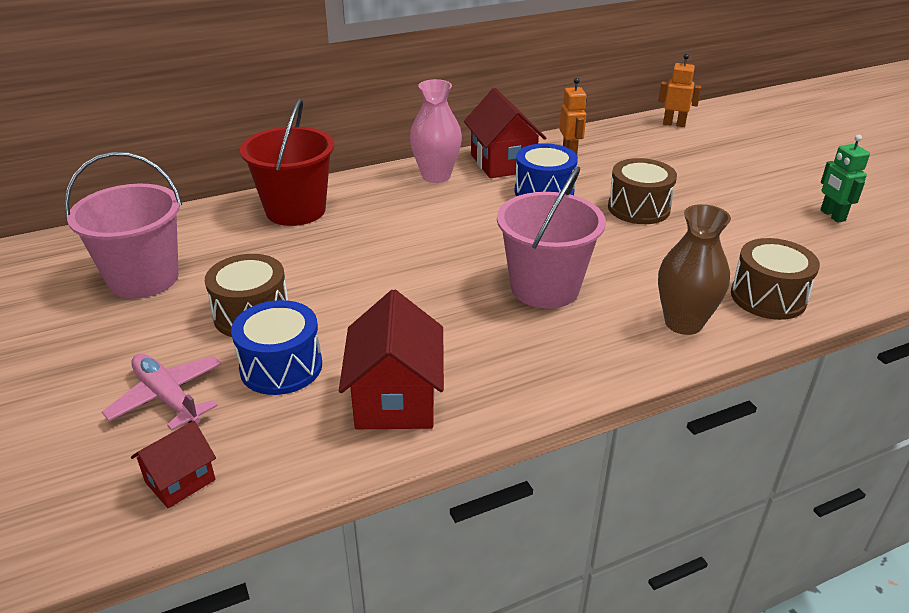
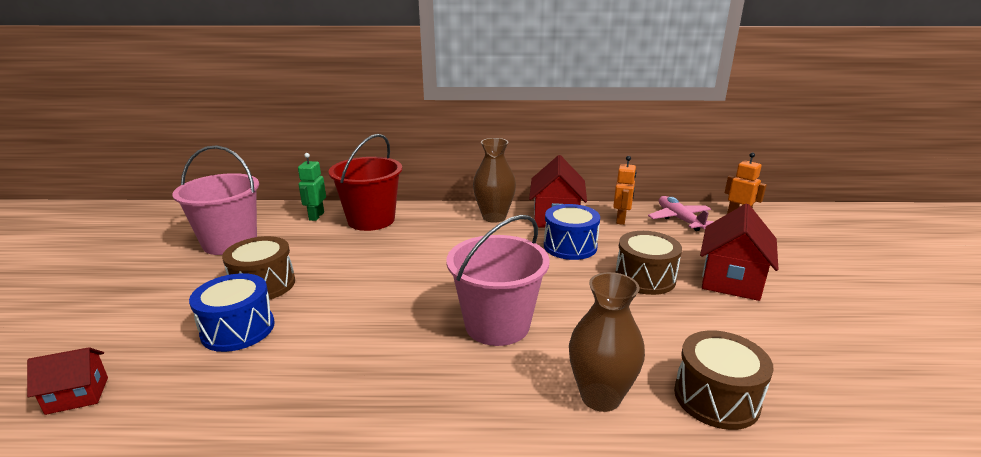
camera: 25 degrees right, 10 degrees down
(167, 397) = (146, 328): pink plane -> pink plane (679, 219)
(395, 399) = (285, 383): red house -> red house (731, 280)
(436, 176) = (494, 217): pink vase -> brown vase
(832, 215) = (856, 333): green robot -> green robot (316, 216)

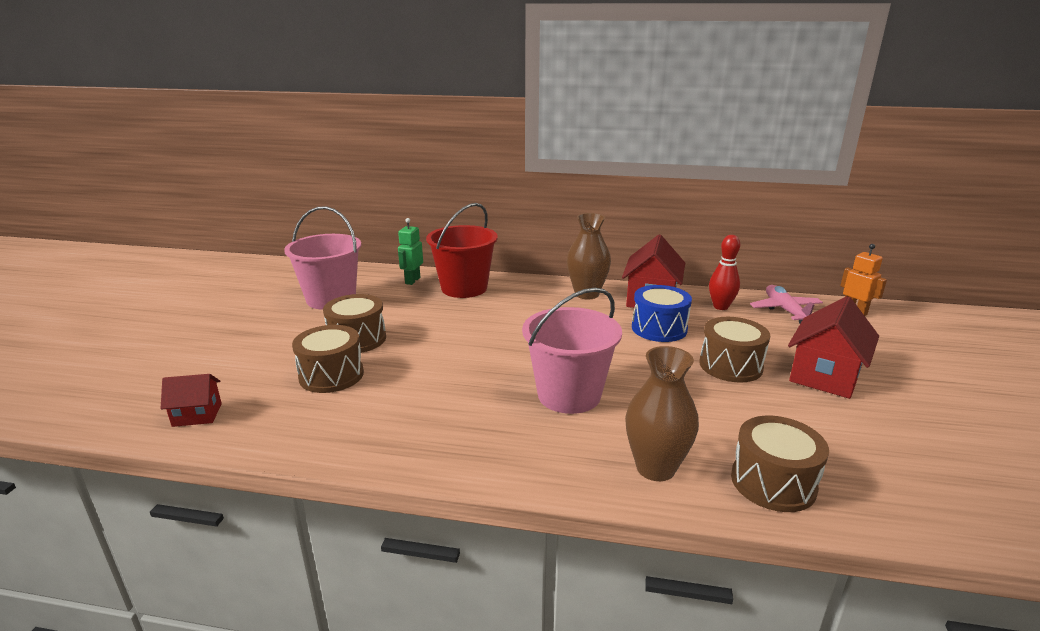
camera: 10 degrees right, 0 degrees up
(238, 329) = (331, 375): blue drum -> brown drum
(621, 220) = (720, 307): orange robot -> red bowling pin

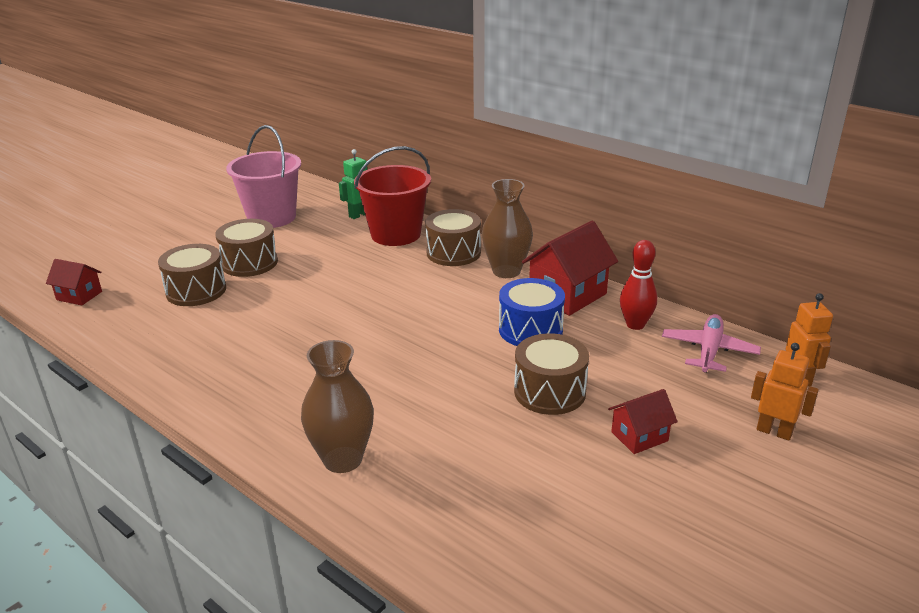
camera: 30 degrees right, 5 degrees up
(569, 395) = (356, 369): pink bucket -> none
(773, 482) = (426, 513): brown drum -> brown drum (453, 253)
(825, 376) = (639, 436): red house -> red house, size x0.56
(888, 347) = (774, 431): none -> orange robot

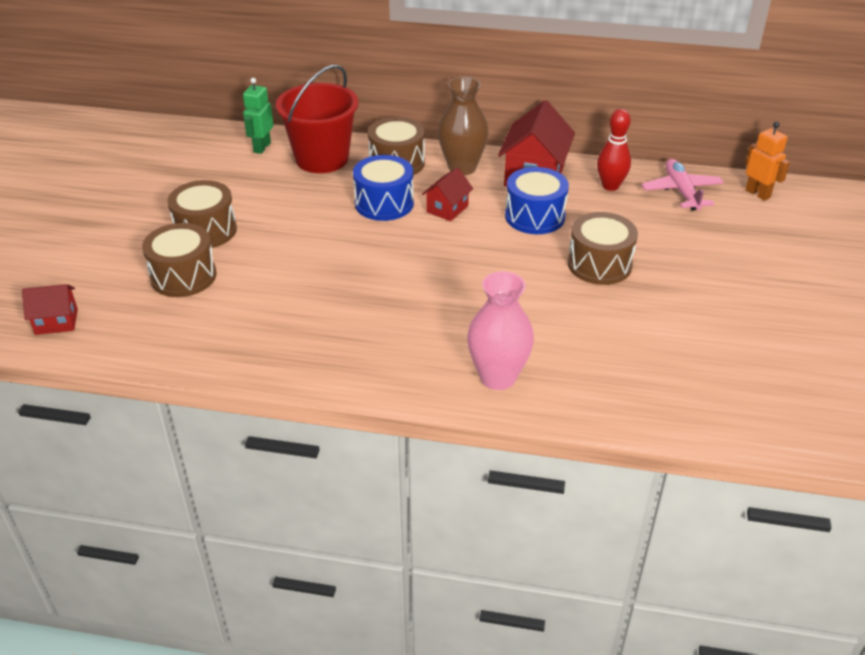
camera: 30 degrees left, 10 degrees up
(271, 217) = (170, 175): pink bucket -> none
(342, 459) = (498, 377): brown vase -> pink vase
(407, 281) = (384, 203): none -> blue drum
(639, 436) = (693, 277): red house -> red house (447, 209)
(774, 431) = (775, 241): orange robot -> none

